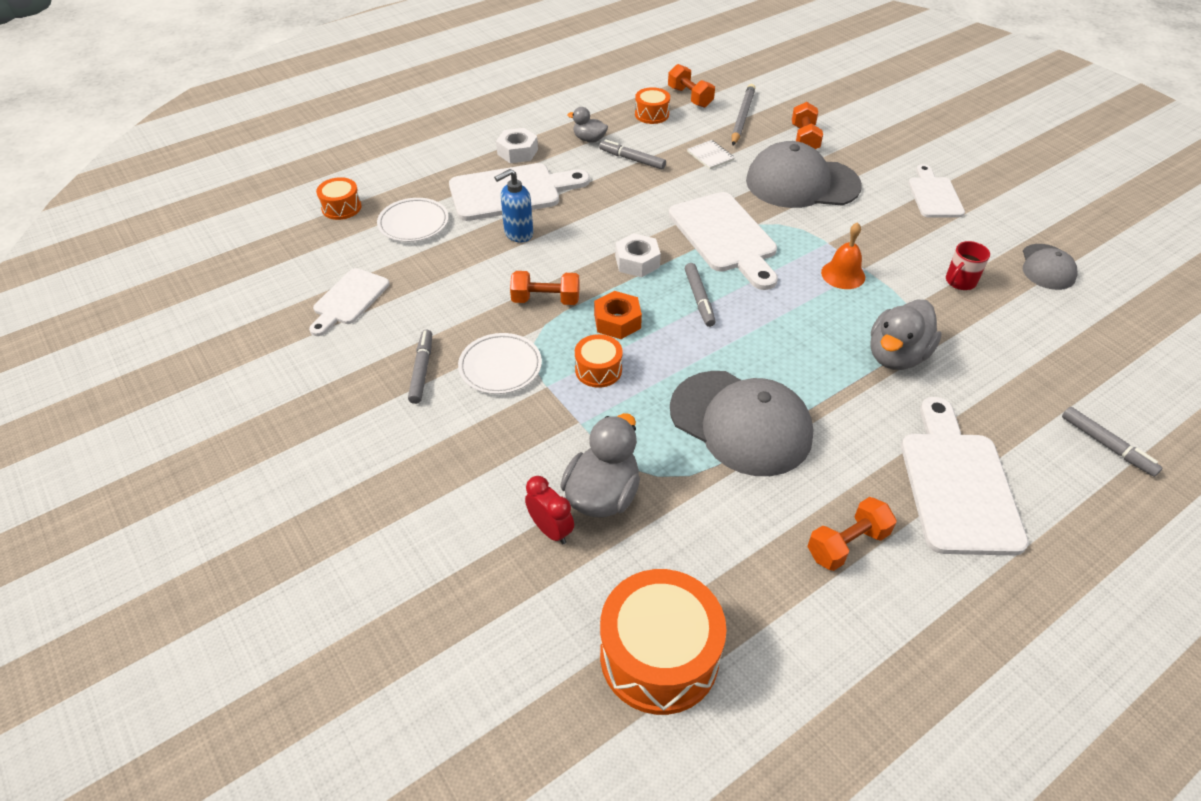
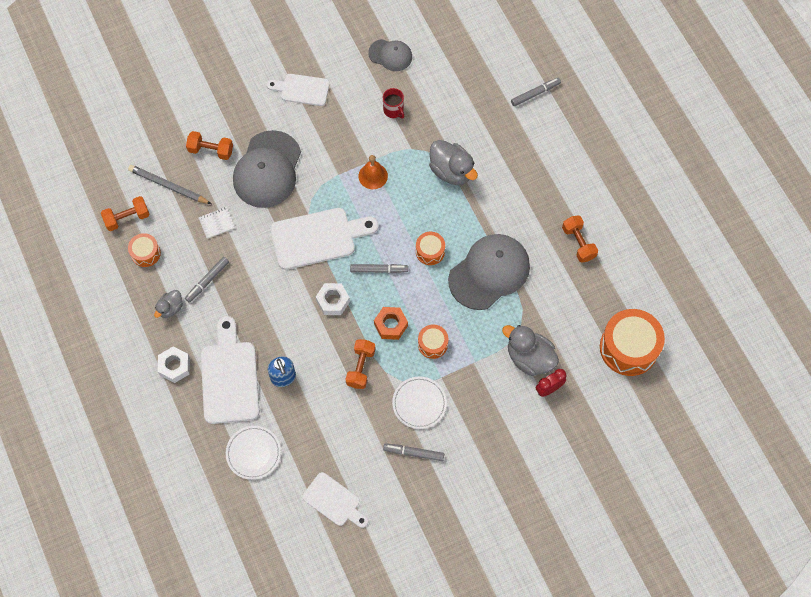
camera: 80 degrees left, 20 degrees up
(341, 207) = (220, 509): orange drum -> orange drum (430, 251)
(957, 484) = (549, 176): white cutting board -> none

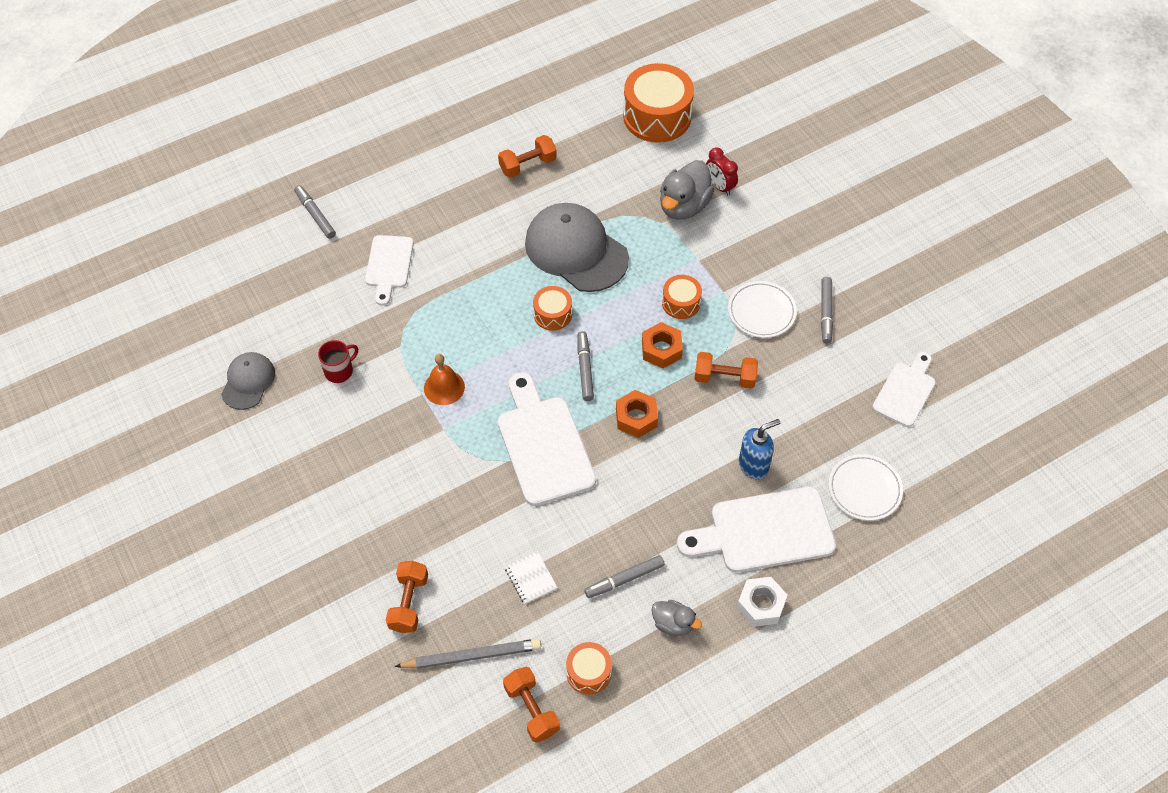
camera: 95 degrees left, 10 degrees down
(168, 186) = (472, 656): grey pencil -> grey pencil turned 120 degrees counterclockwise
(207, 281) = (624, 579): grey marker -> grey marker turned 120 degrees clockwise
(267, 170) = (439, 521): grey cap -> none
(302, 89) = (303, 490): white cutting board -> white cutting board (389, 265)
(333, 301) = (636, 418): white nut -> orange nut
(451, 171) = (433, 298): grey duck -> none

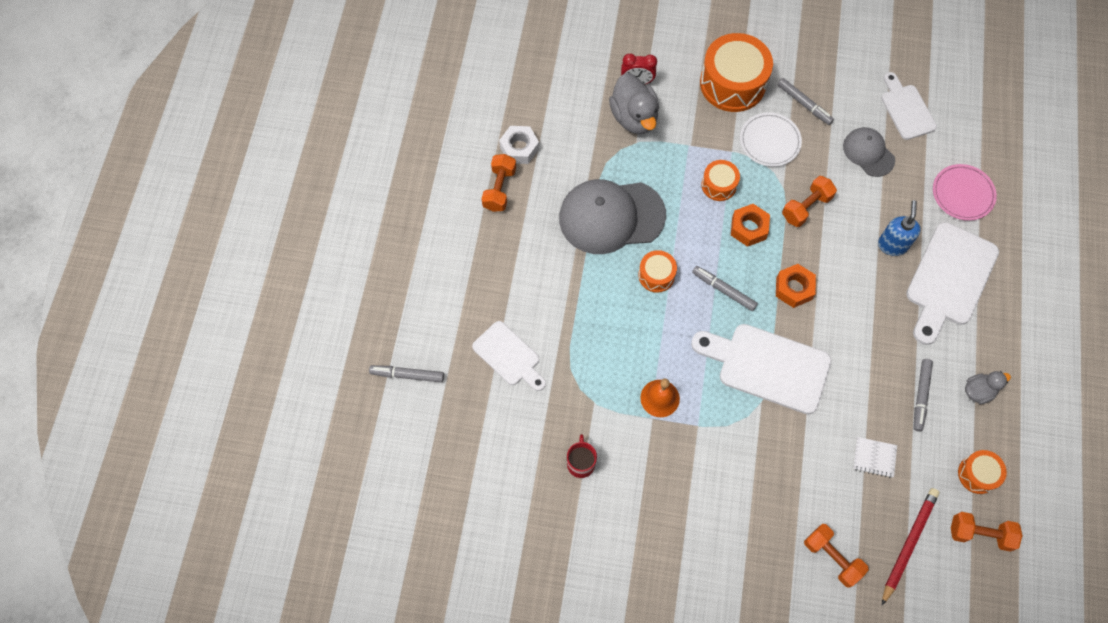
camera: 50 degrees left, 10 degrees up
(248, 382) = (533, 540): grey cap -> grey cap (868, 153)
(472, 656) = (909, 544): grey pencil -> red pencil
(657, 116) = (534, 70): orange drum -> orange drum (732, 83)
(761, 605) = (1004, 325): white nut -> white nut (519, 148)
(864, 489) = (962, 194): white plate -> pink plate

